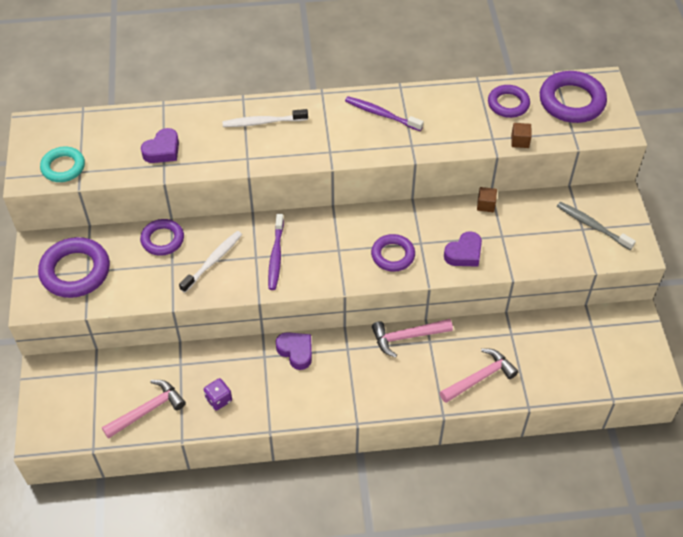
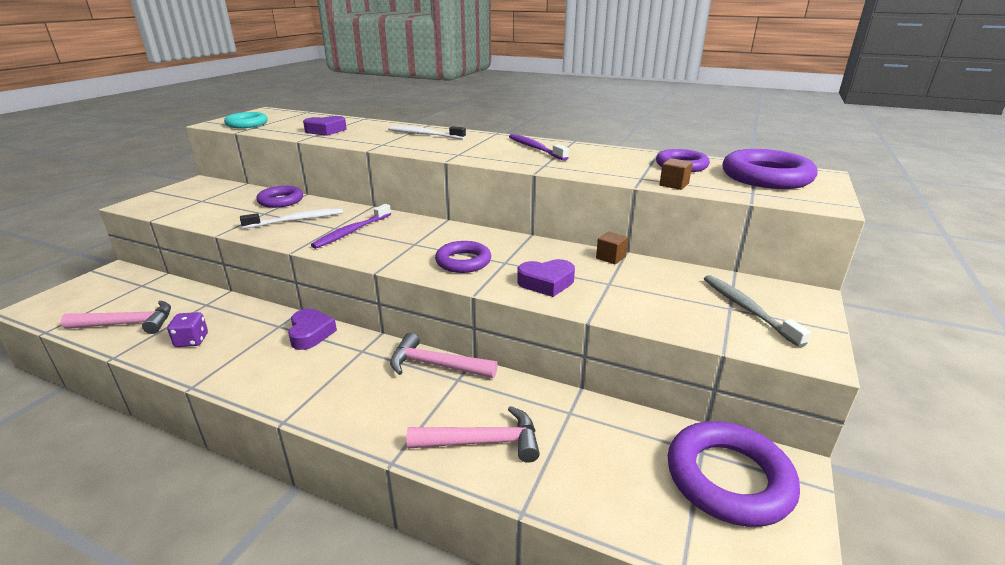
camera: 30 degrees right, 25 degrees down
(75, 271) = (194, 198): purple ring -> purple ring (728, 478)

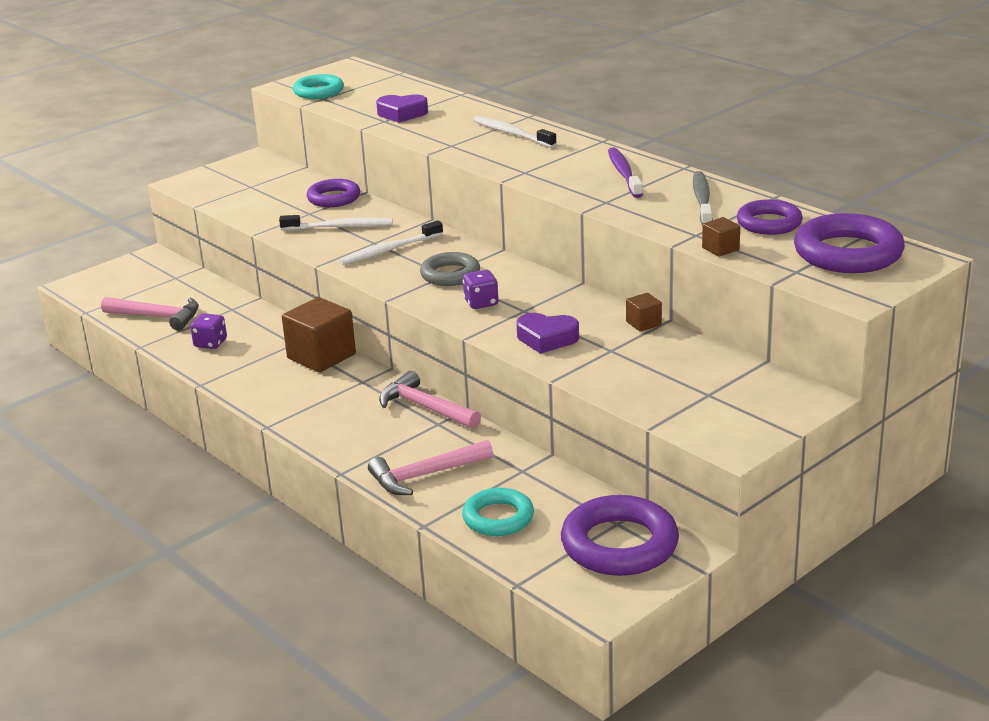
camera: 25 degrees right, 0 degrees up
(310, 333) = (321, 356): purple heart -> brown cube
(352, 232) = (389, 250): purple toothbrush -> white toothbrush
(418, 243) = (450, 274): none -> grey ring
(463, 261) = (481, 303): purple ring -> purple dice
(482, 442) = (426, 475): pink hammer -> pink hammer turned 135 degrees clockwise
(590, 478) = (498, 518): none -> turquoise ring
(747, 309) = (725, 398): grey toothbrush -> grey toothbrush (702, 200)

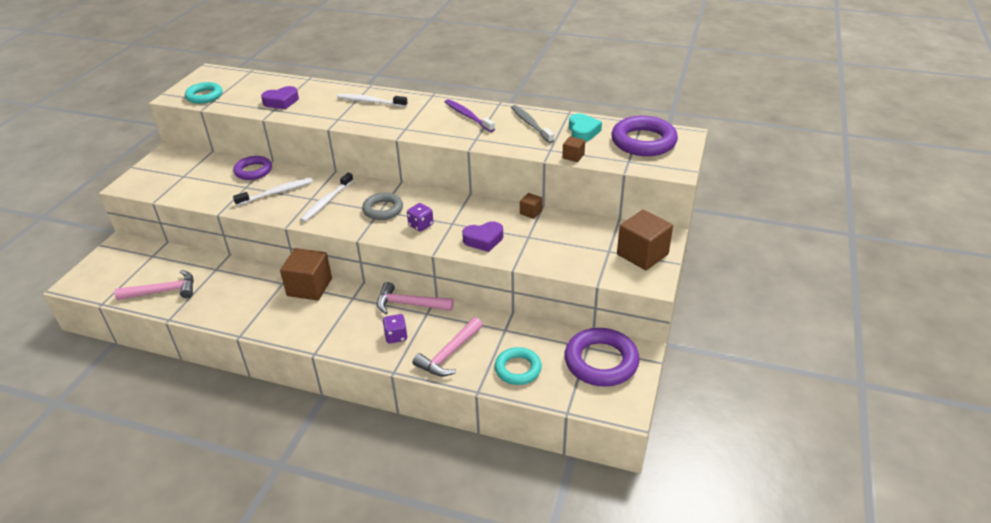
camera: 30 degrees left, 10 degrees up
(210, 343) = (221, 301): purple dice -> purple dice (396, 336)
(754, 411) = (642, 254): none -> brown cube
(769, 223) = (583, 132): purple ring -> turquoise heart

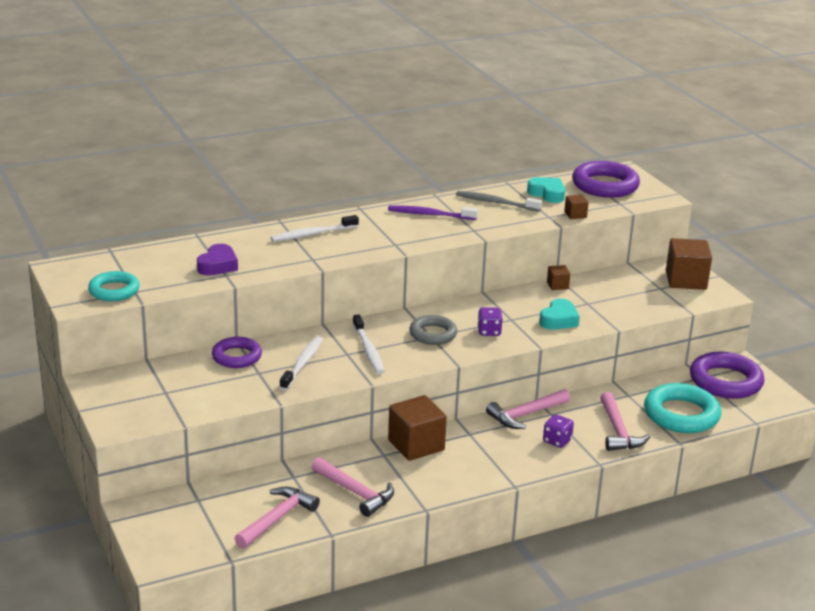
camera: 45 degrees left, 10 degrees down
(226, 299) = (355, 492): none -> pink hammer
(483, 240) = (559, 320): purple heart -> turquoise heart
(518, 369) = (681, 414): turquoise ring -> turquoise ring, size x1.58

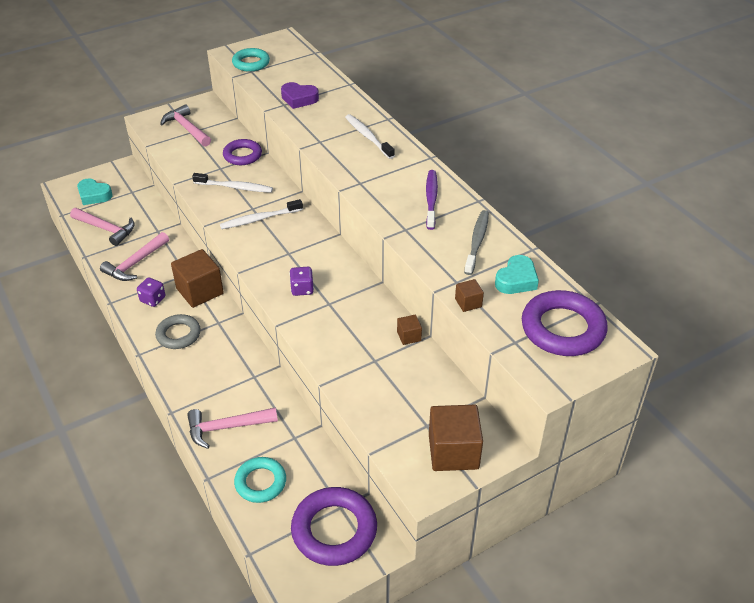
camera: 85 degrees right, 15 degrees up
(433, 334) = (292, 254): grey ring -> grey ring (178, 334)
(526, 414) = (251, 358): pink hammer -> pink hammer (187, 128)
(557, 441) = (208, 381): purple dice -> purple dice (153, 299)
(559, 320) = (333, 338): turquoise heart -> turquoise heart (94, 195)
(681, 414) = (260, 482): turquoise ring -> turquoise ring, size x0.63

